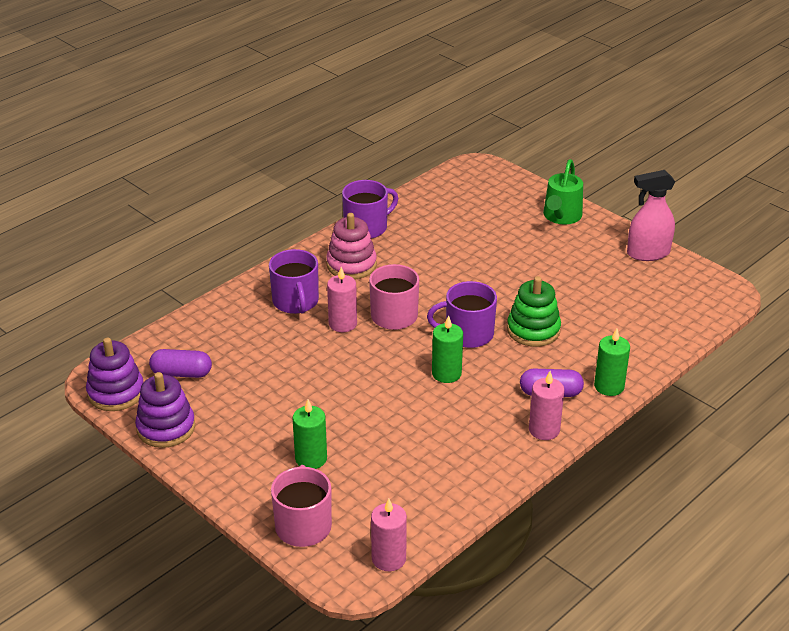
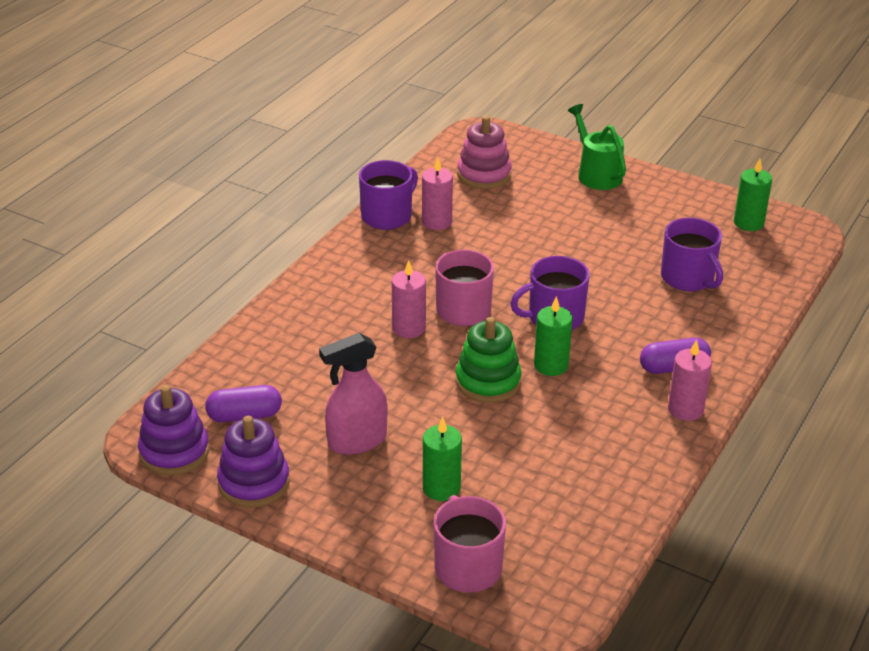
camera: 15 degrees left, 0 degrees up
(296, 302) = (343, 312): purple mug -> purple mug (688, 278)
(351, 265) = (389, 260): pink stacking toy -> pink stacking toy (484, 175)
(389, 558) = (581, 586): pink candle -> pink candle (437, 222)
(533, 330) = (623, 302): green stacking toy -> green stacking toy (488, 382)
(561, 216) = (596, 174): green watering can -> green watering can turned 150 degrees clockwise
(609, 386) = (732, 350): green candle -> green candle (748, 223)
(648, 253) = (706, 200): pink spray bottle -> pink spray bottle (357, 441)

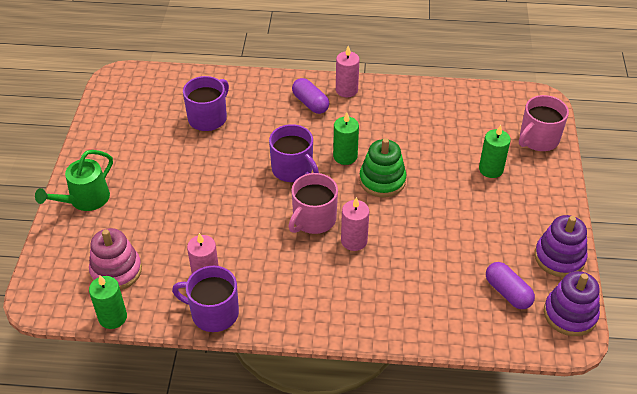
camera: 115 degrees left, 10 degrees up
(357, 441) = (484, 223): pink spray bottle -> none
(748, 223) = (122, 104): green candle -> green candle (113, 317)

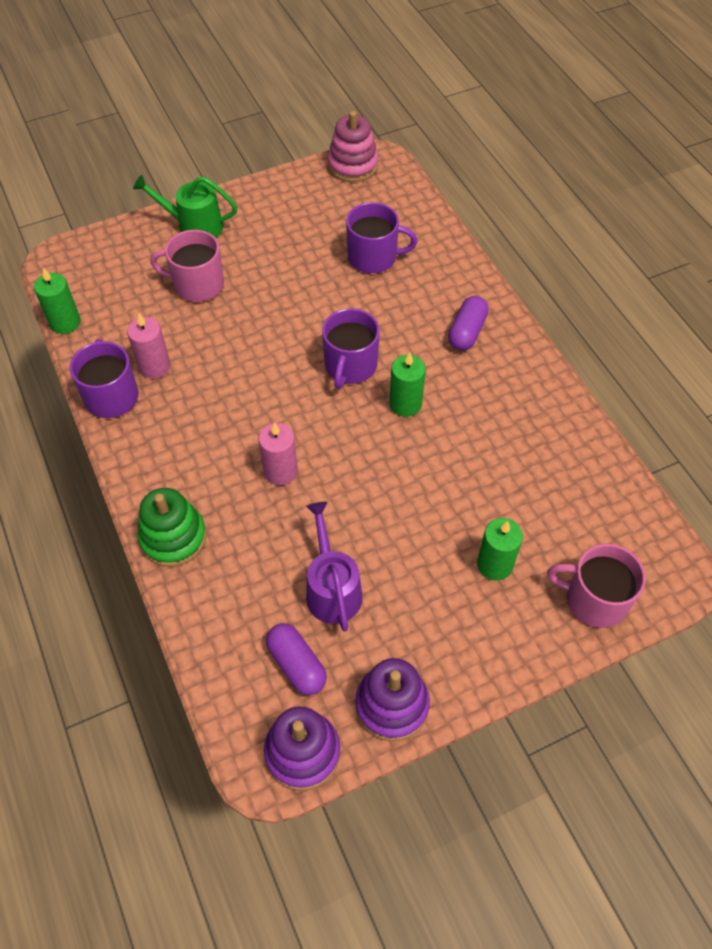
camera: 60 degrees right, 10 degrees up
(116, 271) = (121, 295): pink stacking toy -> pink stacking toy (353, 165)
(313, 219) = (288, 419): pink mug -> pink mug (197, 284)
(346, 90) = (517, 355): pink candle -> none
(382, 180) = (392, 457): green stacking toy -> green stacking toy (173, 537)
(463, 252) = (332, 589): none -> purple watering can
(507, 292) = (297, 664): purple capsule -> purple capsule turned 60 degrees counterclockwise

